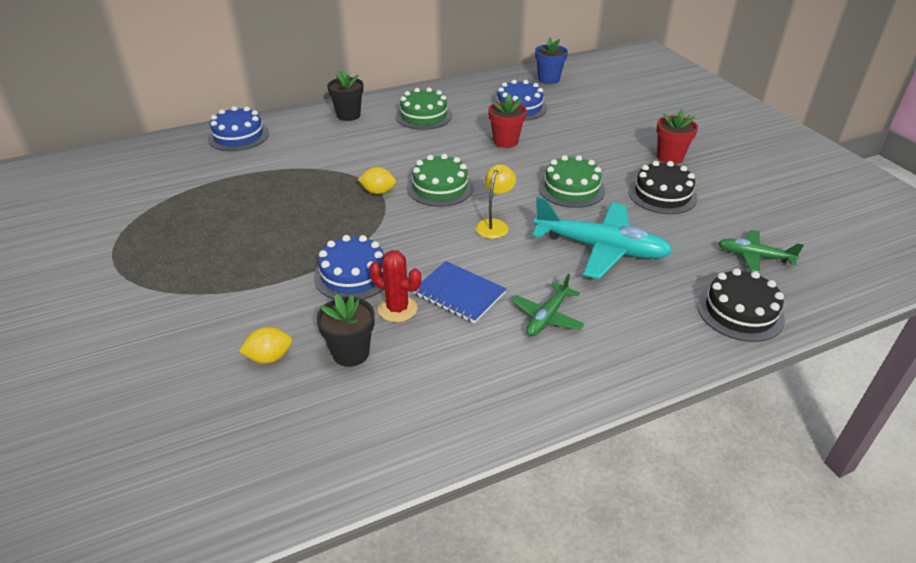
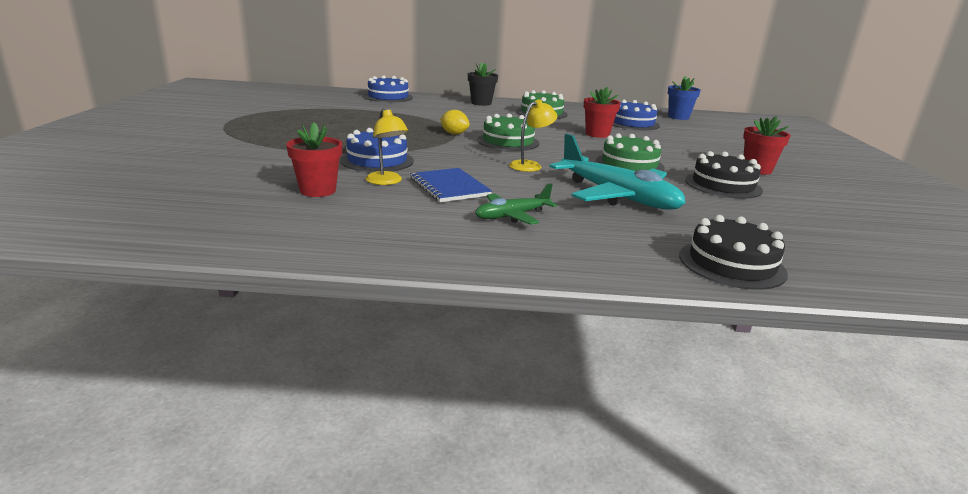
camera: 25 degrees right, 15 degrees down
(269, 357) = (257, 178): yellow lemon -> none
(351, 353) = (318, 190): black flower pot -> red flower pot
(397, 309) = (387, 182): red cactus -> yellow lamp
(754, 256) = (791, 238): green plane -> none

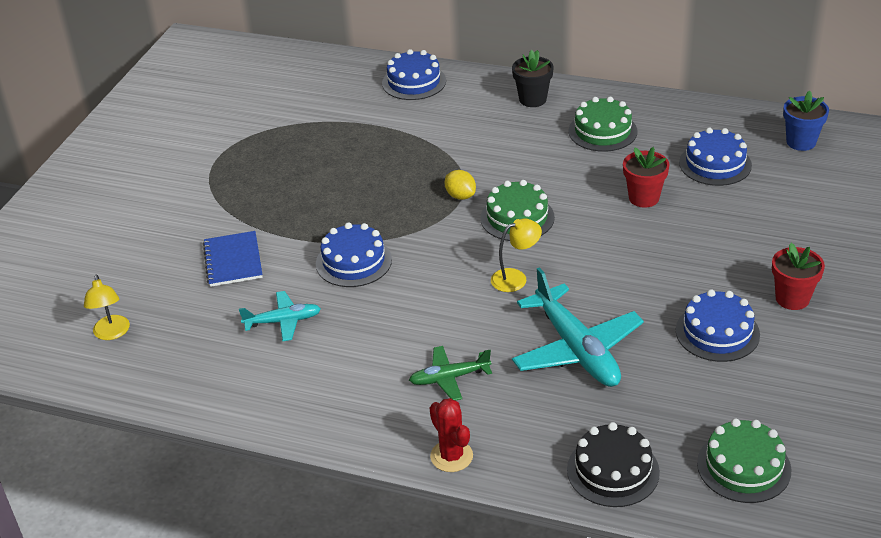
camera: 20 degrees right, 15 degrees up
(318, 190) = (283, 321): red flower pot -> turquoise plane
(387, 182) = (351, 307): yellow lamp -> yellow lamp (112, 333)
(449, 187) = (409, 321): blue notebook -> blue notebook (233, 260)
(555, 265) = (451, 456): none -> red cactus
(629, 164) = (635, 280): green cake -> green cake (743, 466)
(723, 185) = (717, 332): black cake -> blue cake

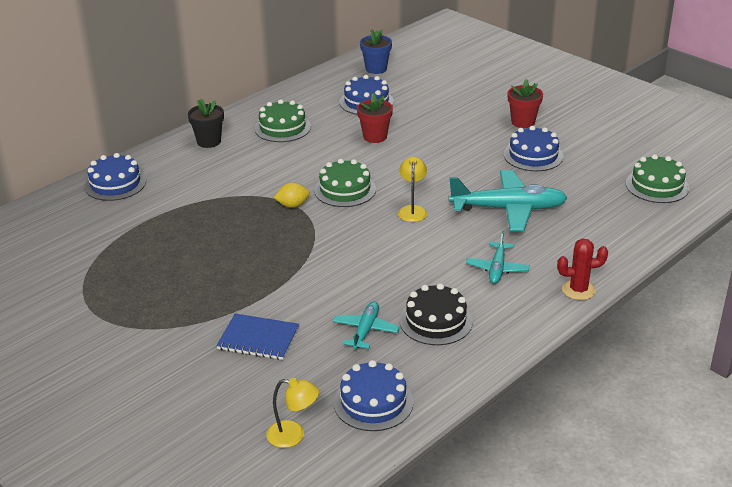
camera: 65 degrees left, 5 degrees down
(353, 262) = (323, 276): blue cake -> blue cake (373, 402)
(449, 378) = (497, 268): green plane -> turquoise plane
(613, 471) = (632, 231): black cake -> black cake (436, 321)

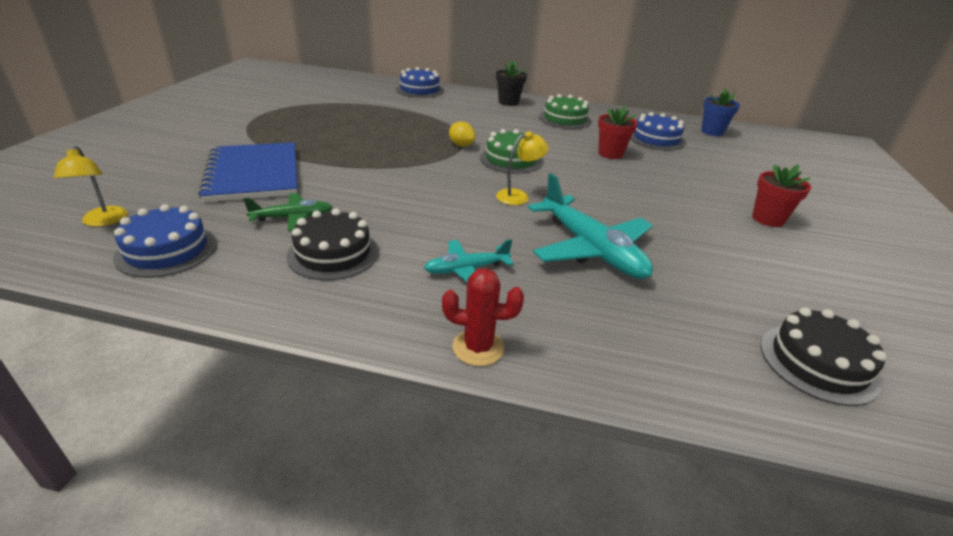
camera: 55 degrees right, 0 degrees up
(258, 338) = (253, 174): blue notebook -> blue notebook, size x1.67
(365, 330) = (293, 218): turquoise plane -> green plane
(533, 155) = (717, 240): blue cake -> none
(578, 290) = (478, 347): red cactus -> red cactus turned 45 degrees counterclockwise
(657, 186) = (818, 363): green cake -> black cake

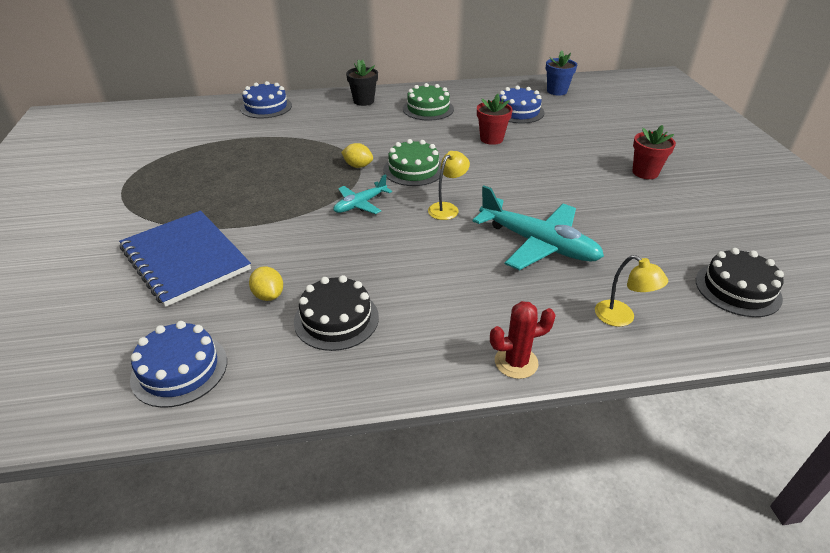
camera: 20 degrees left, 5 degrees up
(103, 221) = (81, 361): yellow lamp -> yellow lamp (621, 318)
(293, 218) = (268, 295): green plane -> yellow lemon
(466, 270) = (457, 296): turquoise plane -> turquoise plane (360, 204)

